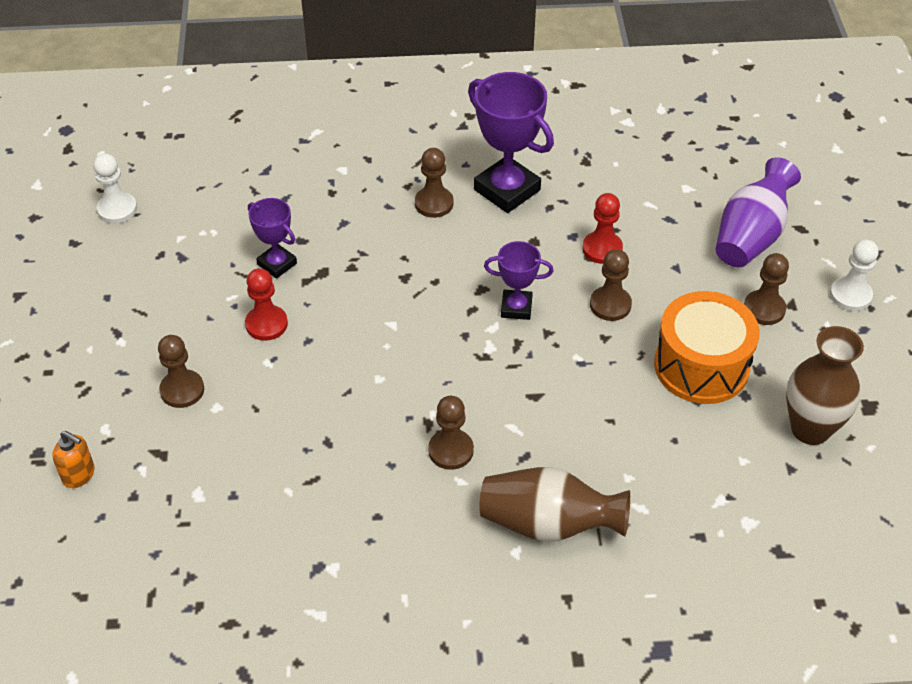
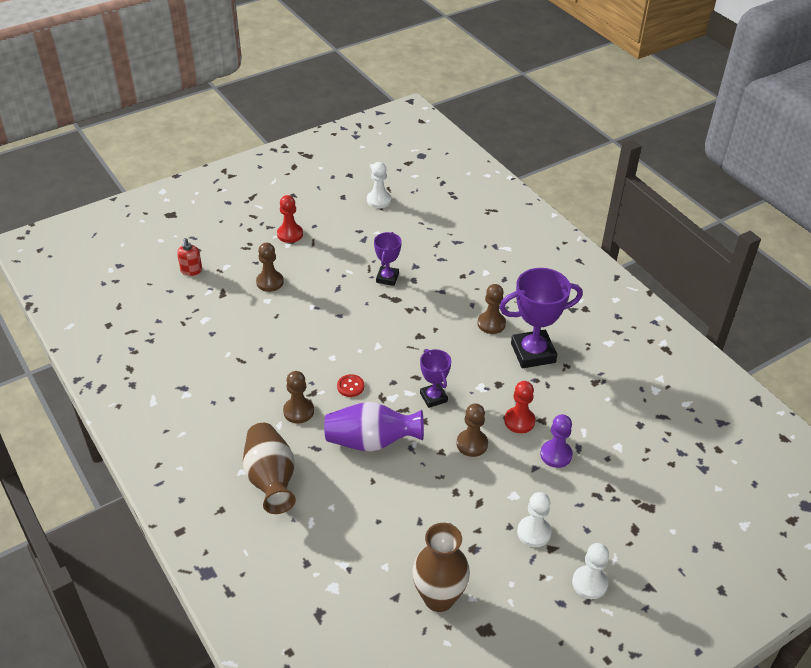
camera: 60 degrees right, 5 degrees down
(79, 474) = (191, 271): orange soap dispenser -> red soap dispenser
(266, 324) = (339, 293): red pawn -> red pawn (290, 234)
(444, 380) = (350, 386): none -> red button
(507, 190) = (533, 353): purple trophy -> purple trophy turned 60 degrees clockwise
(669, 241) = (556, 455): none -> purple pawn
(701, 366) = (453, 513): orange drum -> none
(751, 236) = (600, 500): purple vase -> purple vase (371, 441)
(764, 309) = (534, 532): brown pawn -> white pawn

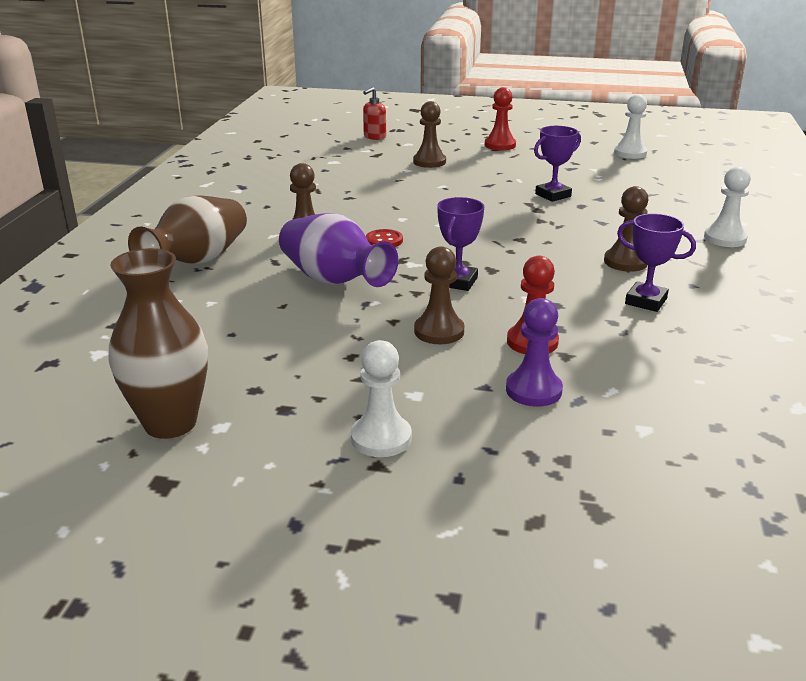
camera: 45 degrees right, 15 degrees down
(533, 353) = (646, 301): purple trophy -> purple trophy, size x0.57
(589, 583) = (368, 531): white pawn -> white pawn (725, 238)

